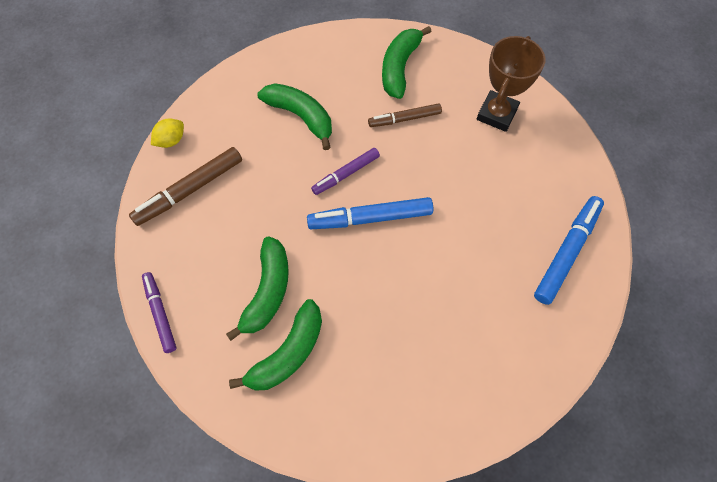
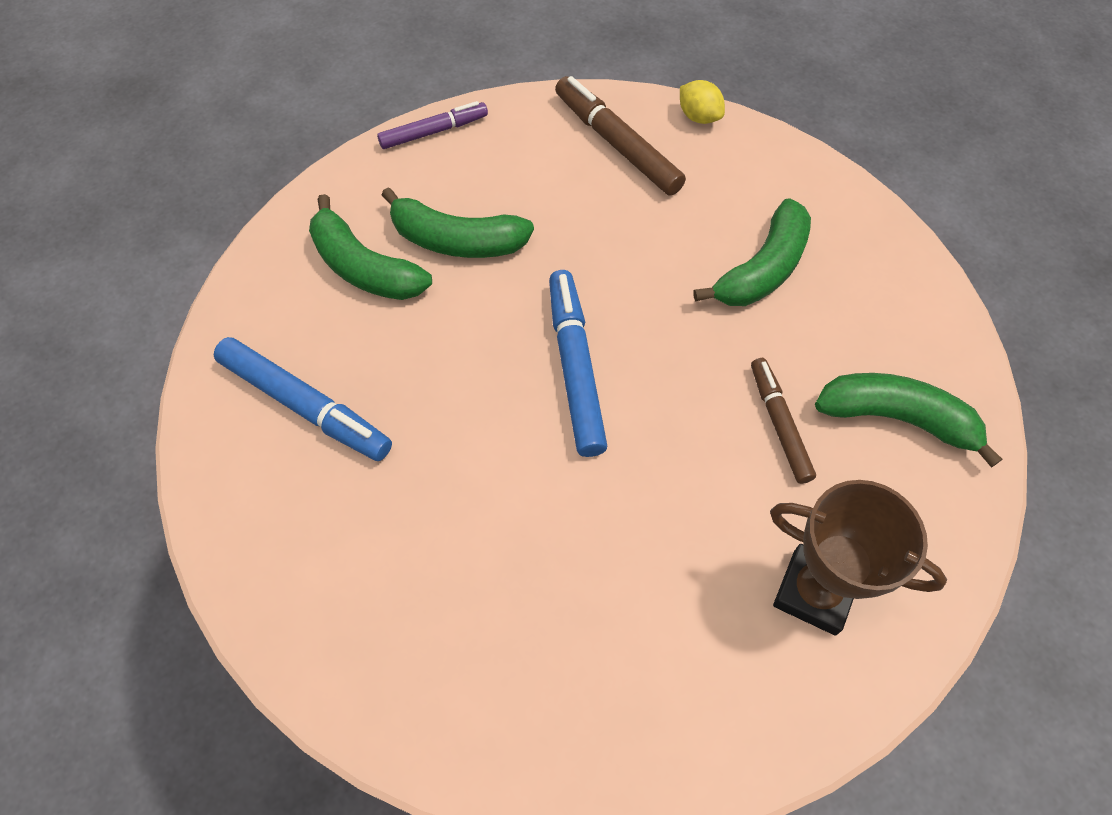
camera: 90 degrees right, 5 degrees down
(346, 174) = (656, 333): purple marker -> none
(567, 252) = (505, 695): blue marker -> blue marker (305, 406)

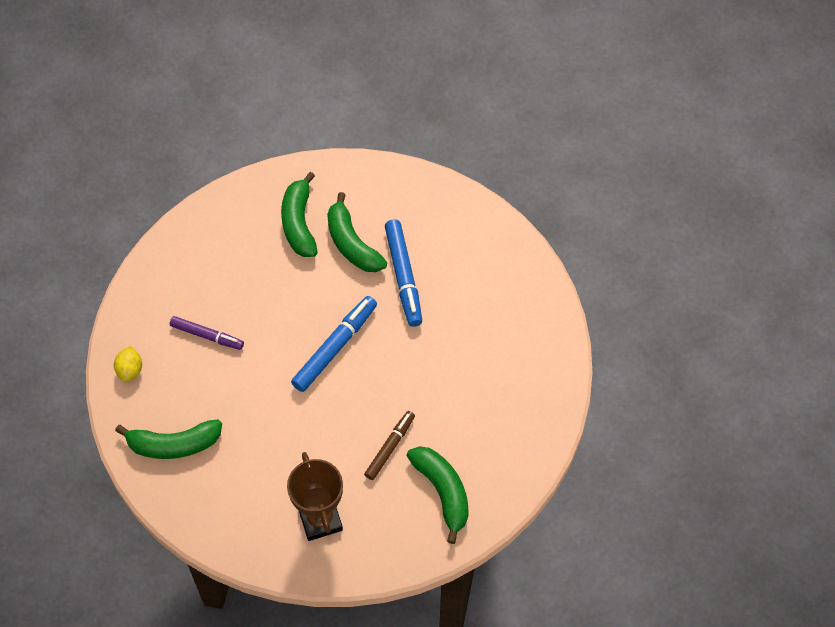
camera: 45 degrees right, 0 degrees up
(305, 406) = (212, 267): blue marker -> blue marker (403, 277)
(434, 132) = (403, 177): purple marker -> purple marker (207, 336)
(617, 144) = (482, 256): brown marker -> none
(699, 117) = (541, 276): yellow lemon -> yellow lemon (130, 370)
(762, 269) = (471, 377): green banana -> green banana (173, 444)

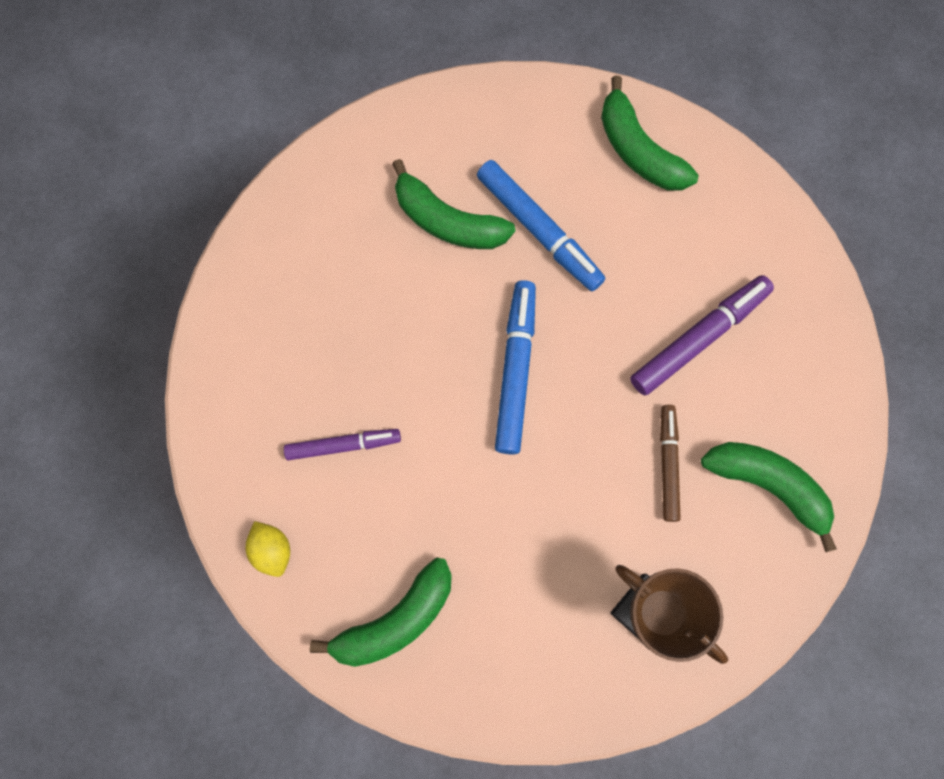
camera: 30 degrees left, 15 degrees up
(299, 223) = (363, 229): green banana -> green banana (638, 150)
(459, 388) = (699, 338): none -> purple marker

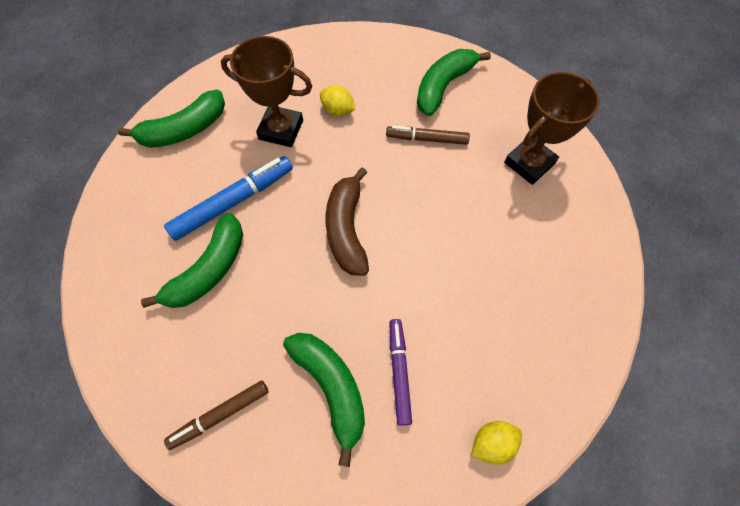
camera: 85 degrees left, 10 degrees down
(290, 265) = (220, 415): none -> brown marker
(395, 619) = (546, 336): green banana -> green banana (331, 388)
(516, 370) = (347, 229): blue marker -> brown banana
(655, 268) = (281, 130): none -> brown trophy
(699, 338) = (338, 110): purple marker -> yellow lemon

